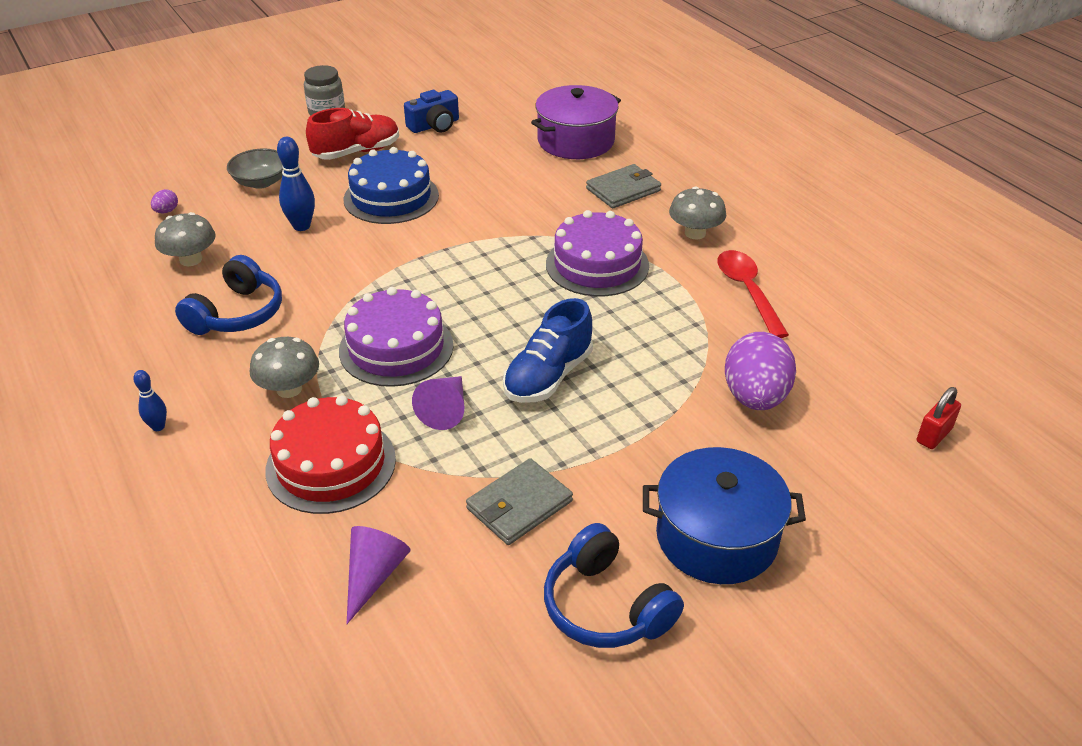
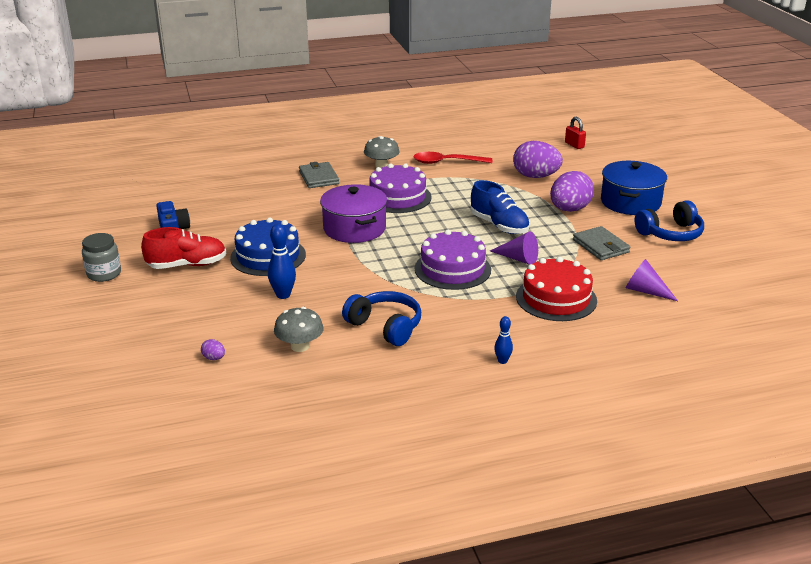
camera: 75 degrees left, 10 degrees down
(261, 182) = (200, 310): grey bowl -> none
(289, 389) = (480, 309): grey mushroom -> none
(356, 152) = (187, 265): red shoe -> red shoe turned 90 degrees clockwise
(576, 141) = (244, 183): purple pot -> purple pot (354, 228)
(643, 453) = (569, 209): none -> purple egg

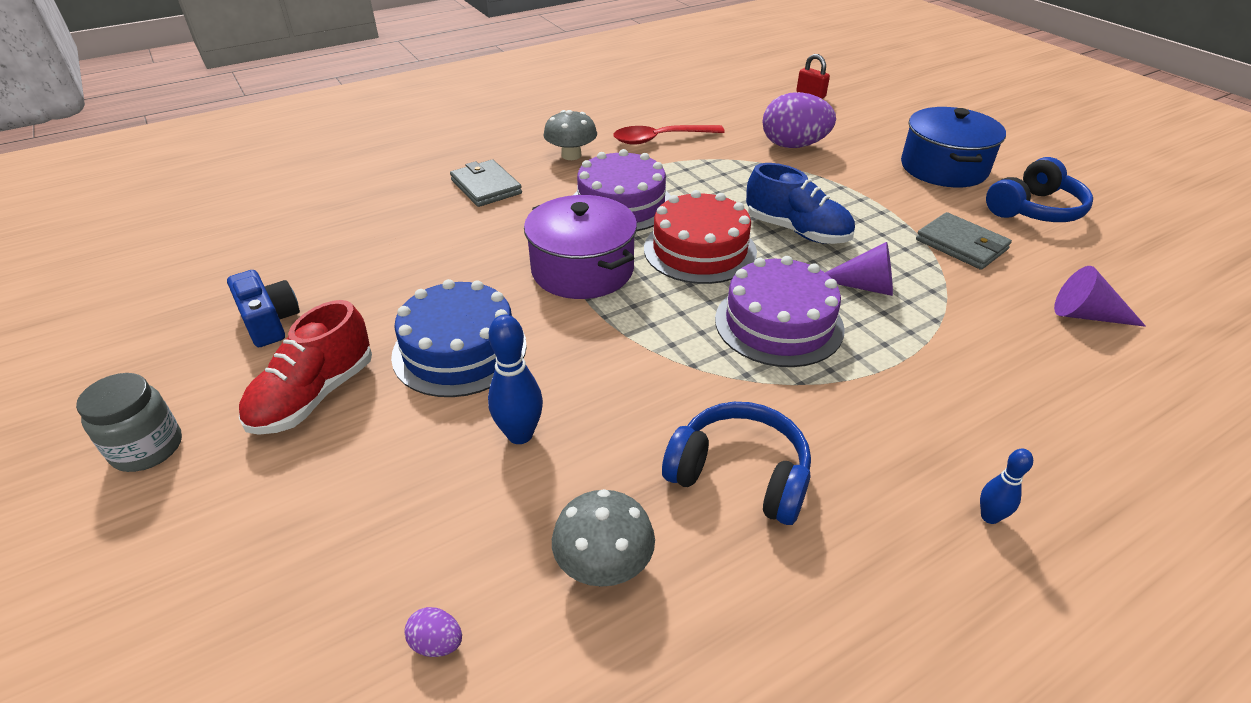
camera: 15 degrees left, 10 degrees up
(187, 265) = (314, 396): red shoe -> red shoe turned 150 degrees clockwise
(556, 298) = (973, 354): red cake -> red cake (700, 250)
(569, 209) = (874, 190): purple egg -> none

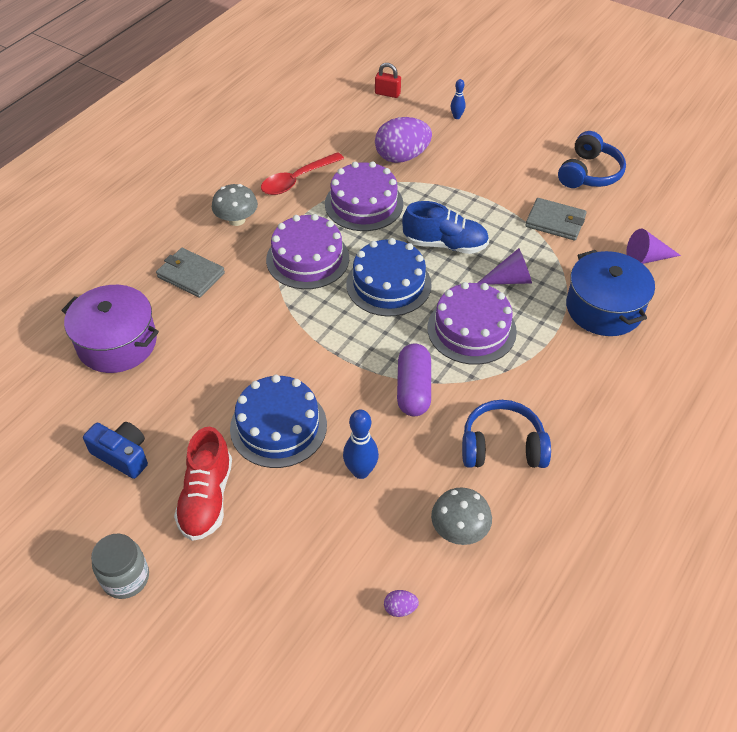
camera: 25 degrees left, 10 degrees up
(582, 269) = (318, 330): purple pot -> purple pot (117, 343)
(657, 364) = (413, 389): none -> purple capsule
(700, 250) = (388, 284): red cake -> blue cake
(721, 173) = (364, 204): none -> purple cake
(944, 168) = (517, 149): blue pot -> blue pot (604, 308)
(989, 517) = (639, 419): blue bowling pin -> blue bowling pin (456, 117)

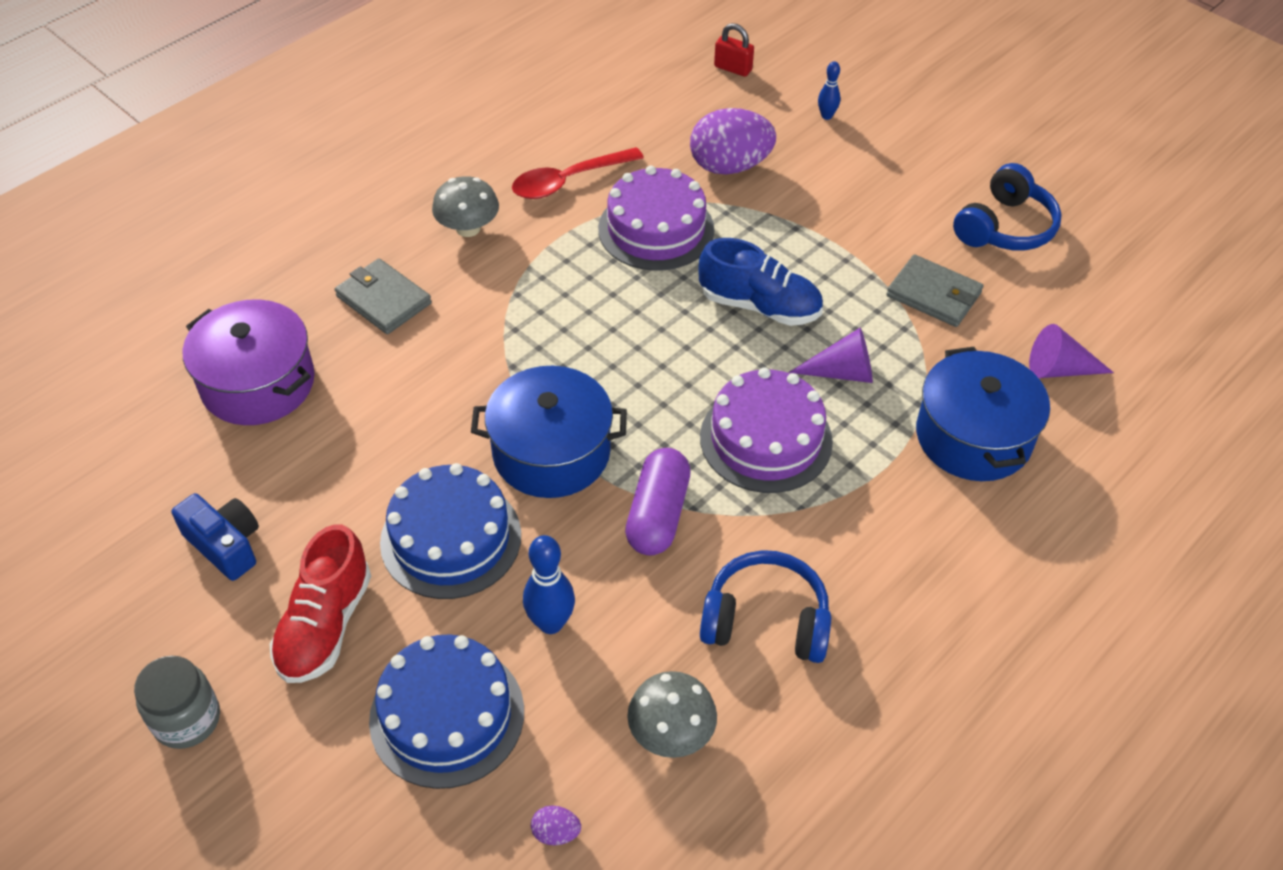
camera: 10 degrees right, 0 degrees up
(307, 259) = (554, 299): purple cake -> none
(332, 359) = (551, 452): none -> blue pot
(388, 284) = (661, 354): blue cake -> blue cake (447, 715)

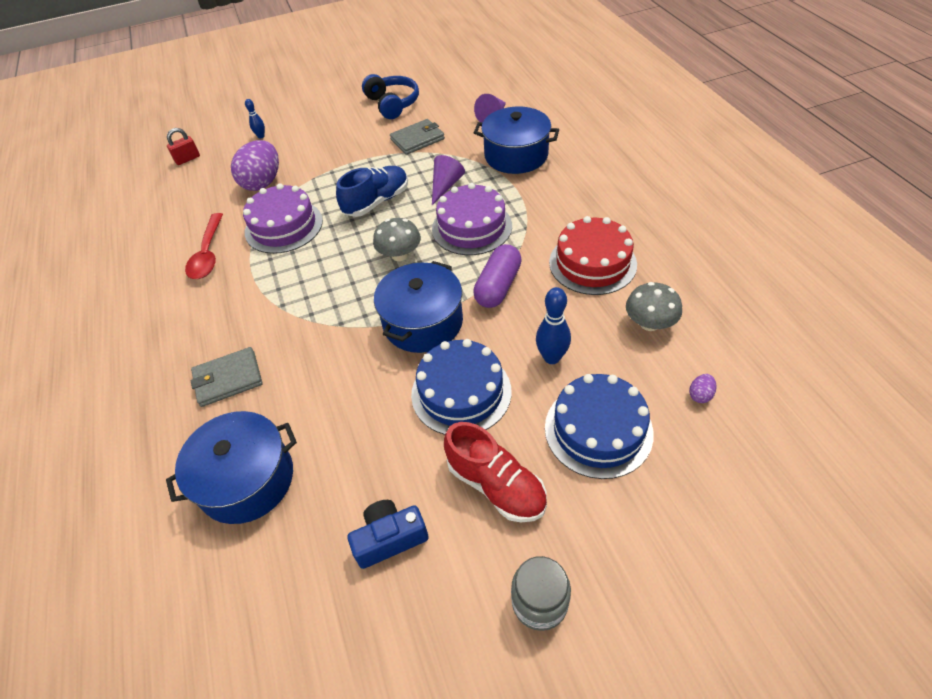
camera: 60 degrees left, 0 degrees up
(258, 383) = (247, 479): purple pot -> blue pot
(468, 228) = (203, 315): grey mushroom -> grey mushroom (400, 255)
(658, 514) = (498, 286): purple capsule -> purple capsule turned 75 degrees clockwise
(766, 621) = (592, 263): blue headphones -> red cake

